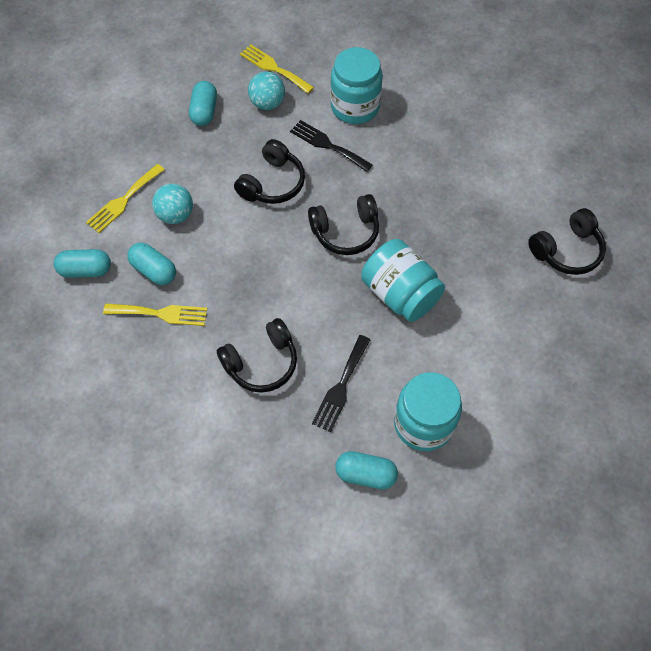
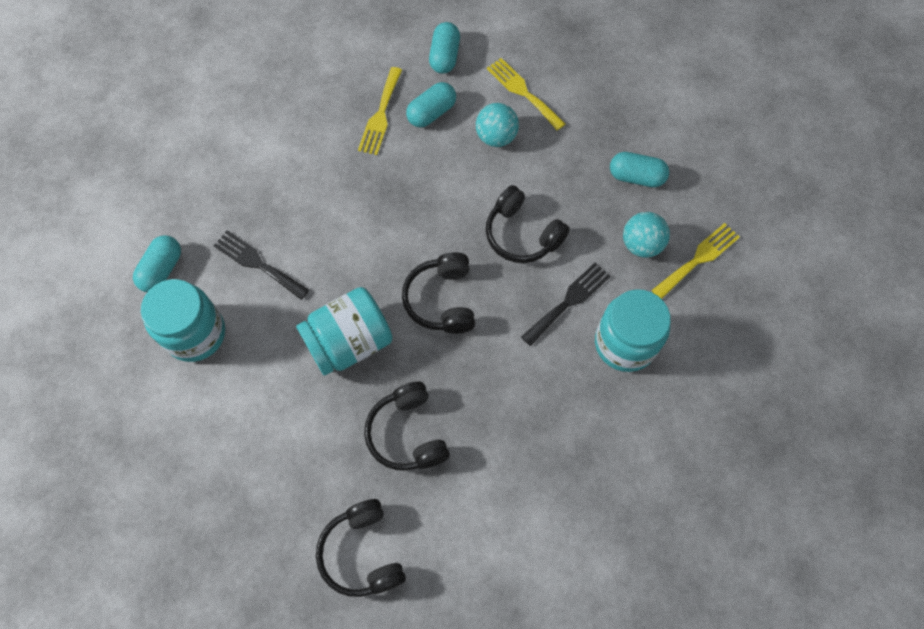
camera: 100 degrees right, 5 degrees up
(261, 363) = (303, 196): black headphones -> black headphones (407, 433)

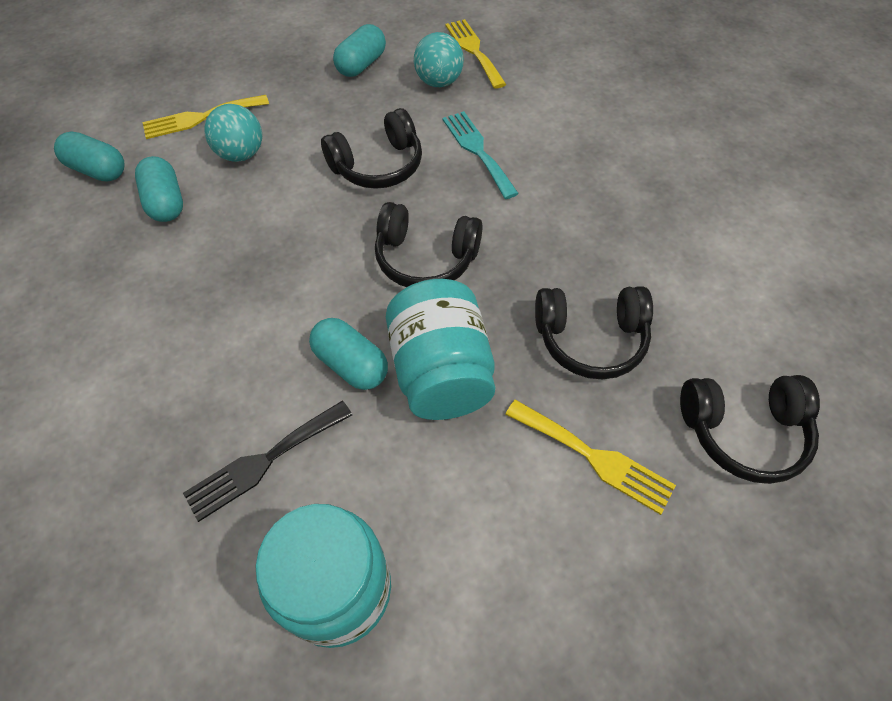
camera: 70 degrees left, 10 degrees down
(162, 270) = (194, 621): turquoise capsule -> turquoise capsule (351, 364)
(380, 115) = (129, 253): yellow fork -> yellow fork (593, 457)
(568, 301) = (478, 151): black fork -> turquoise fork
(625, 343) = (543, 122): turquoise jar -> none

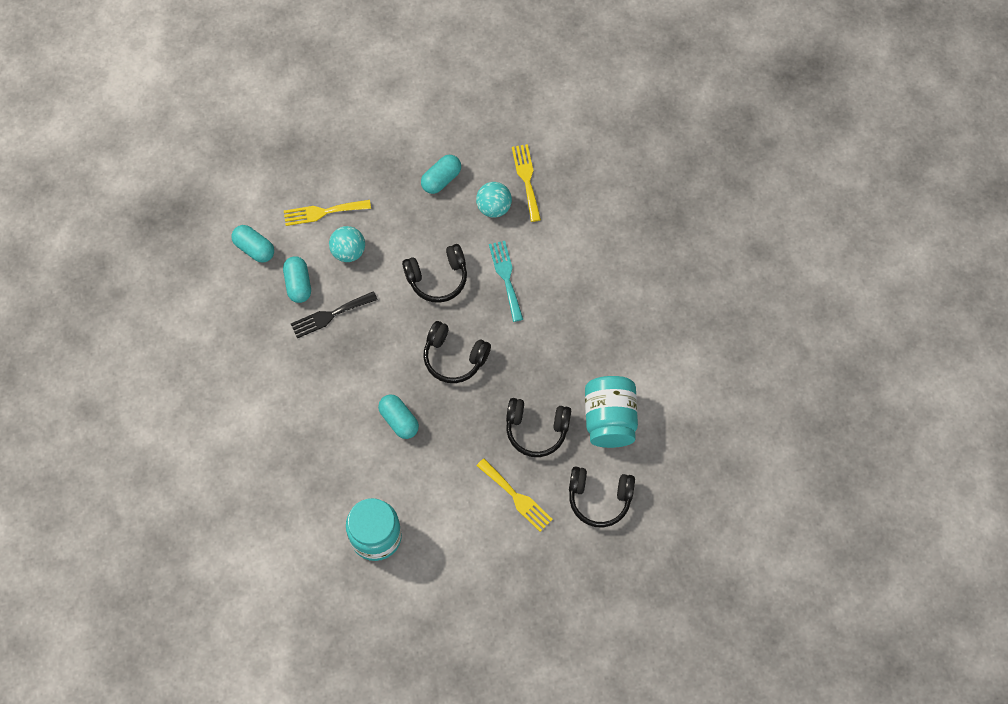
camera: 10 degrees right, 10 degrees up
(264, 461) = (346, 467): black fork -> black fork (330, 315)
(441, 372) = (448, 434): turquoise jar -> turquoise jar (609, 419)

